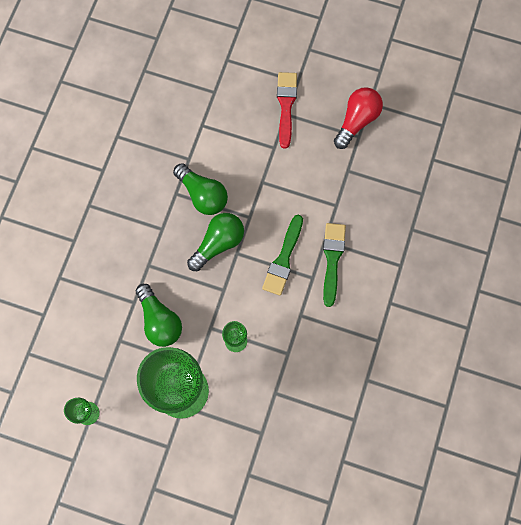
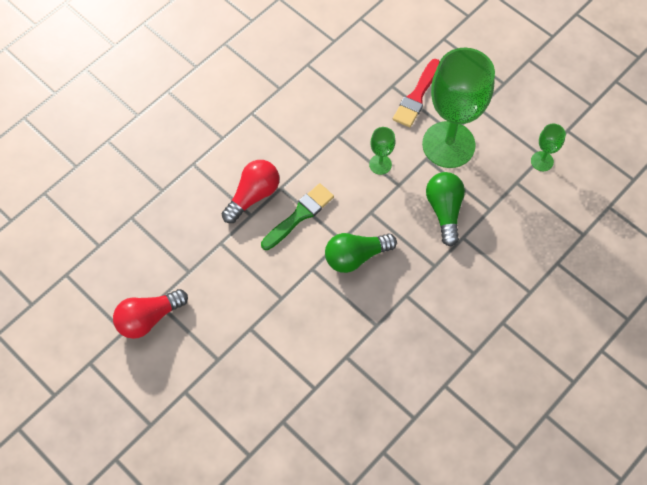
camera: 155 degrees left, 10 degrees down
(203, 195) = (349, 311): green light bulb -> none
(286, 105) = (213, 369): red brush -> red brush (416, 96)
(332, 259) = (253, 195): green brush -> red light bulb

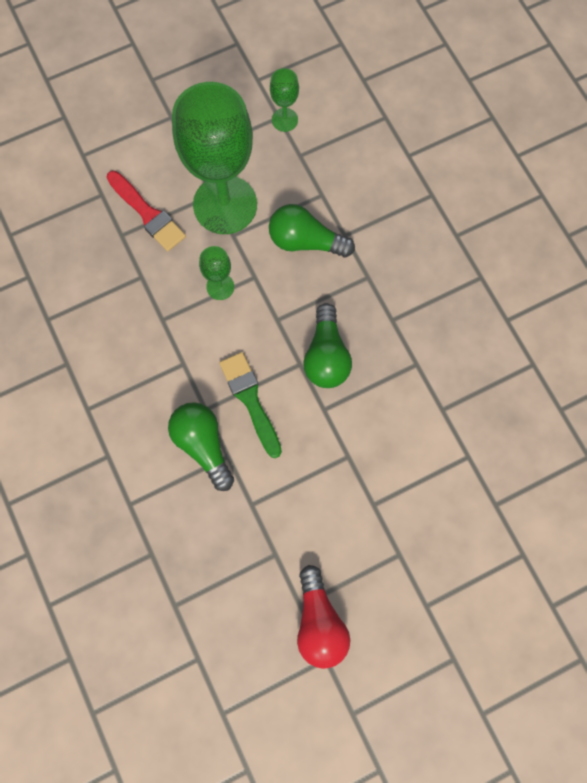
camera: 70 degrees left, 10 degrees up
(253, 195) = (203, 445): red light bulb -> green light bulb

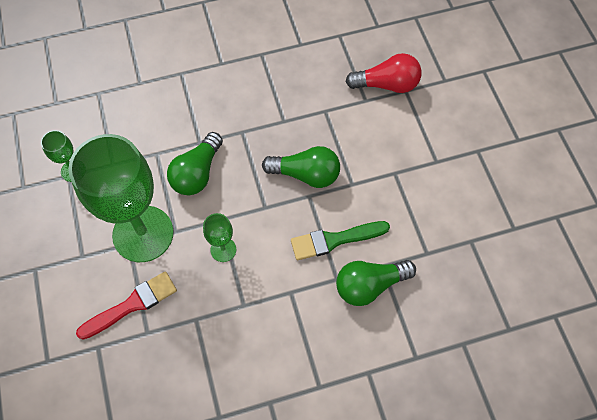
camera: 80 degrees left, 10 degrees down
(319, 622) = (528, 216): red light bulb -> red light bulb (387, 84)

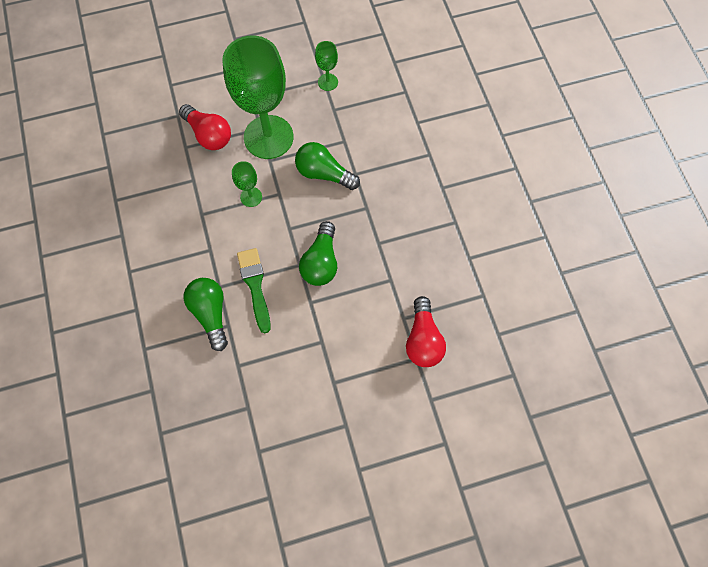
camera: 90 degrees right, 5 degrees up
(132, 304) = (209, 135): red brush -> red light bulb

